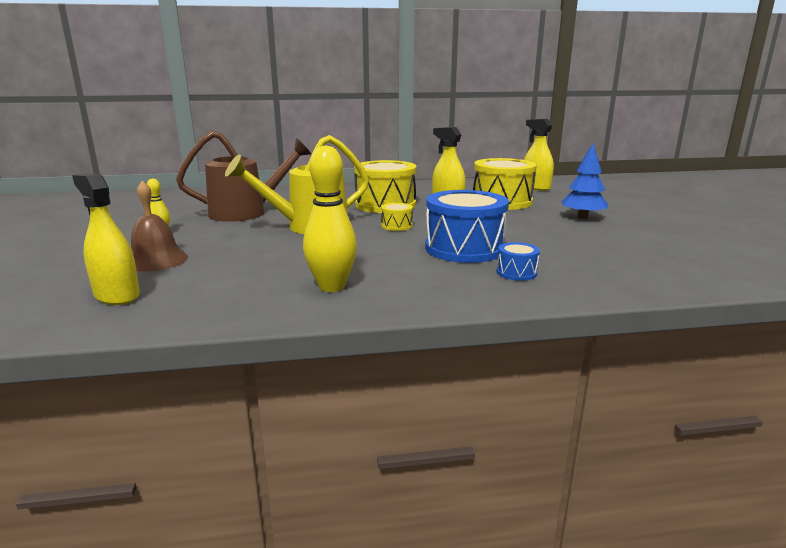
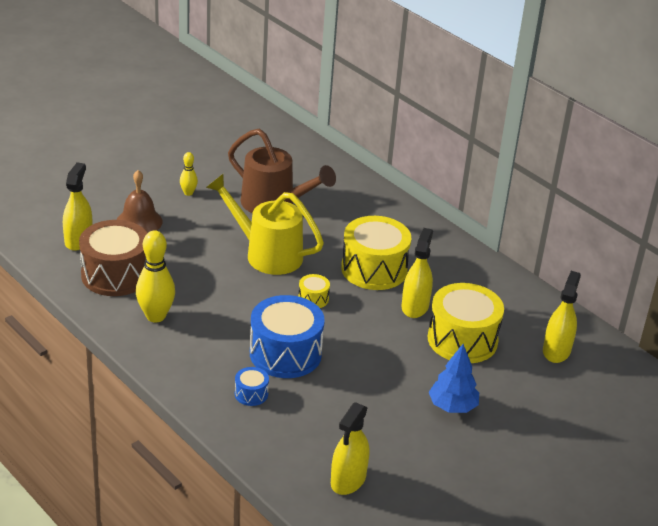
camera: 55 degrees right, 15 degrees up
(222, 290) = (115, 275): none -> brown drum
(675, 263) = (348, 480): none -> yellow spray bottle

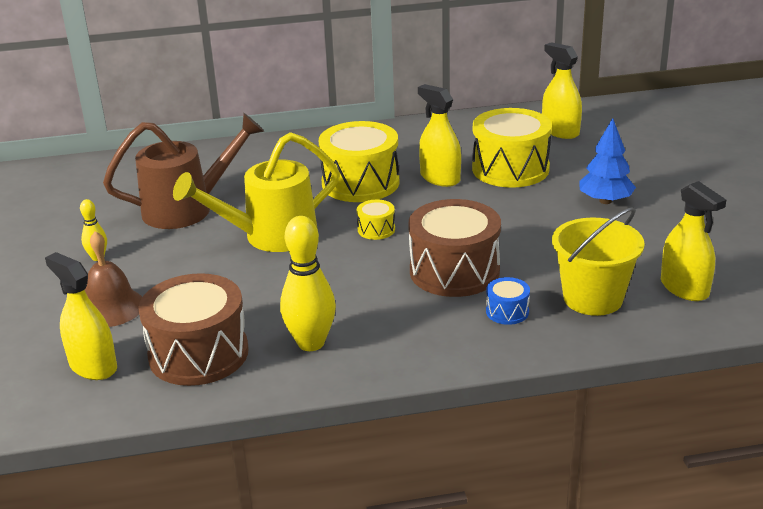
camera: 55 degrees left, 5 degrees down
(285, 353) = (454, 271): blue drum -> brown drum
(298, 433) = (593, 298): none -> yellow bucket

